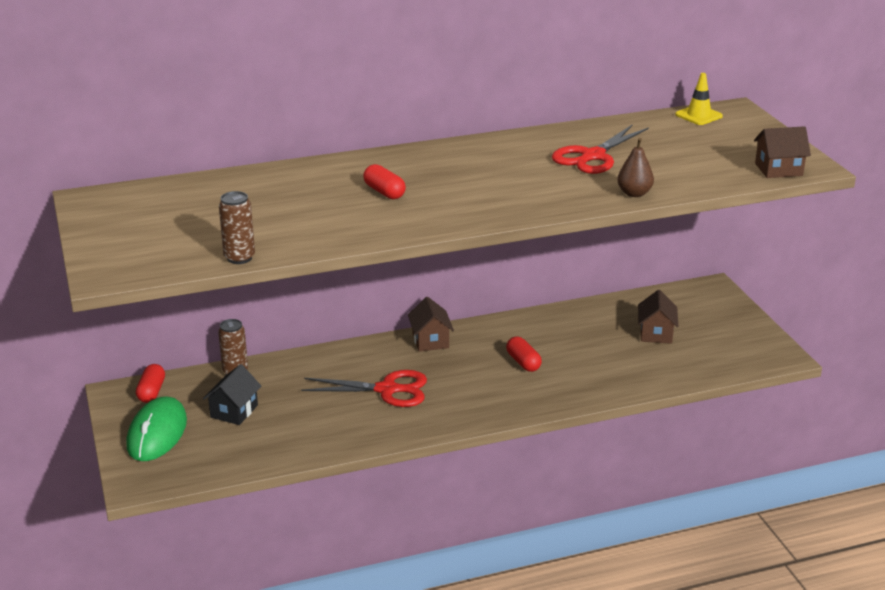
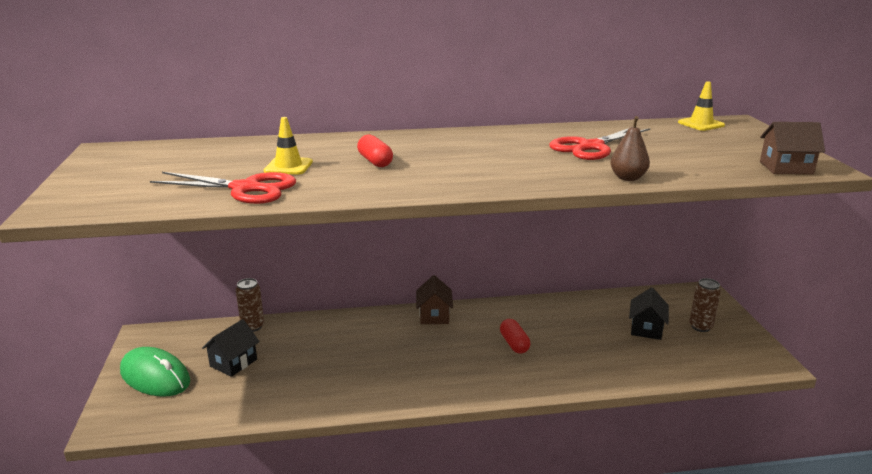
camera: 10 degrees right, 5 degrees down
(151, 392) = (172, 337): red capsule -> none
(157, 433) = (155, 376): green mouse -> green mouse turned 75 degrees counterclockwise
(239, 258) = (195, 204): brown can -> brown can (700, 327)
(300, 205) = (288, 166): none -> yellow traffic cone
(387, 390) = (379, 357): red scissors -> red scissors (245, 189)
(656, 333) = (646, 329): brown house -> black house

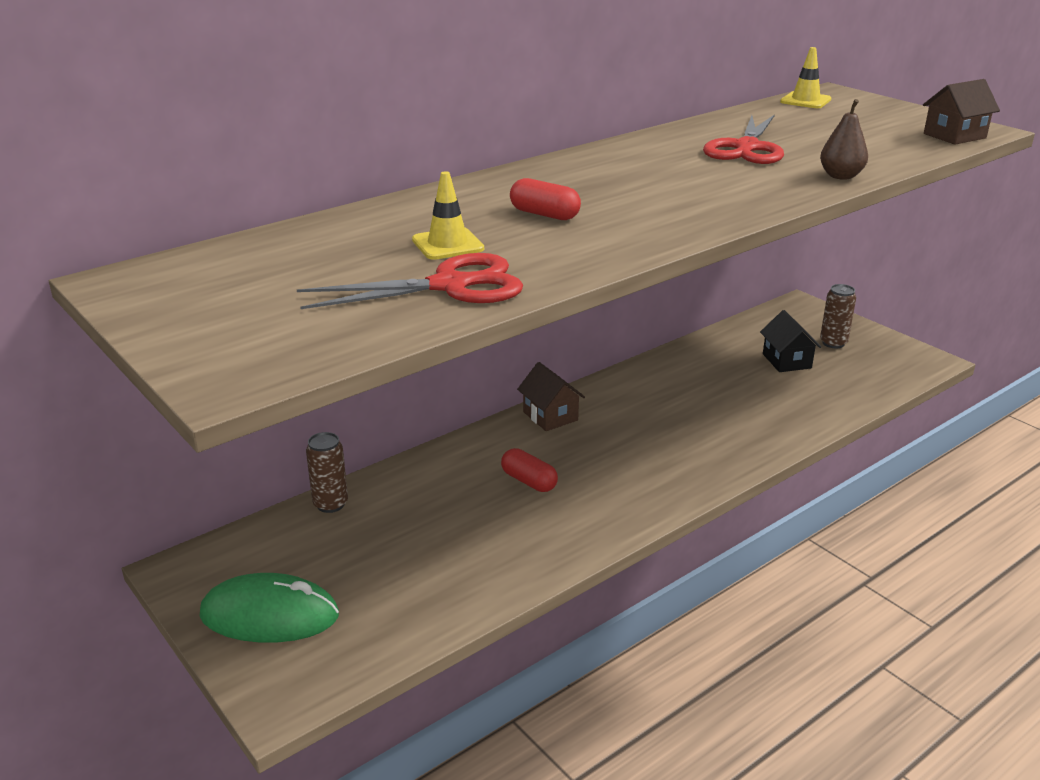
camera: 30 degrees left, 5 degrees up
(233, 363) = (361, 558): black house -> none
(514, 344) = (674, 420): red capsule -> red capsule (529, 481)

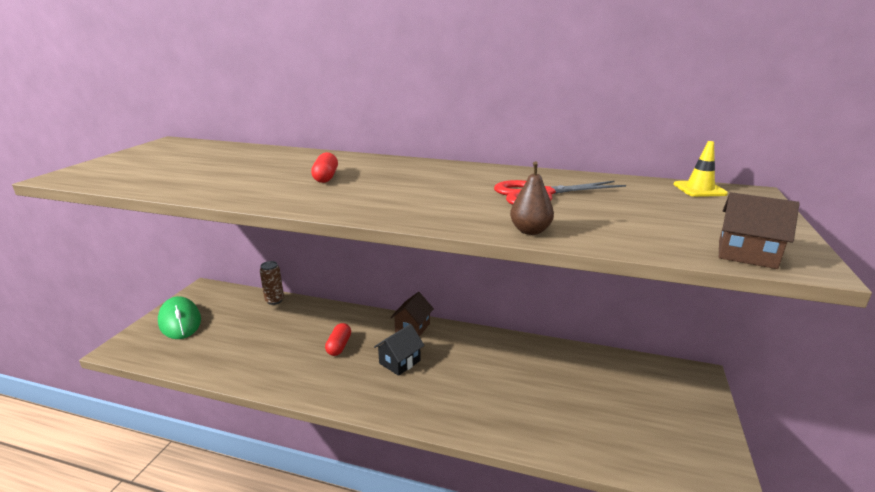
camera: 55 degrees right, 5 degrees down
(447, 244) = (257, 171): yellow traffic cone -> none
(449, 286) = (197, 183): red scissors -> none
(786, 361) = (601, 397): black house -> black house (399, 362)
(833, 343) = (664, 412): brown can -> none

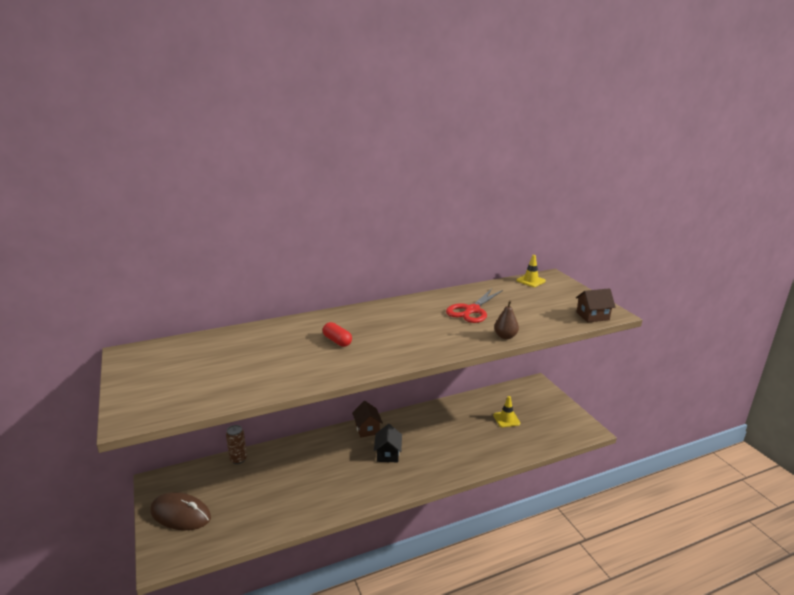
camera: 40 degrees left, 0 degrees up
(180, 321) = (180, 514): green mouse -> brown mouse
(339, 346) = (336, 465): red capsule -> none
(594, 398) = (506, 419): none -> yellow traffic cone

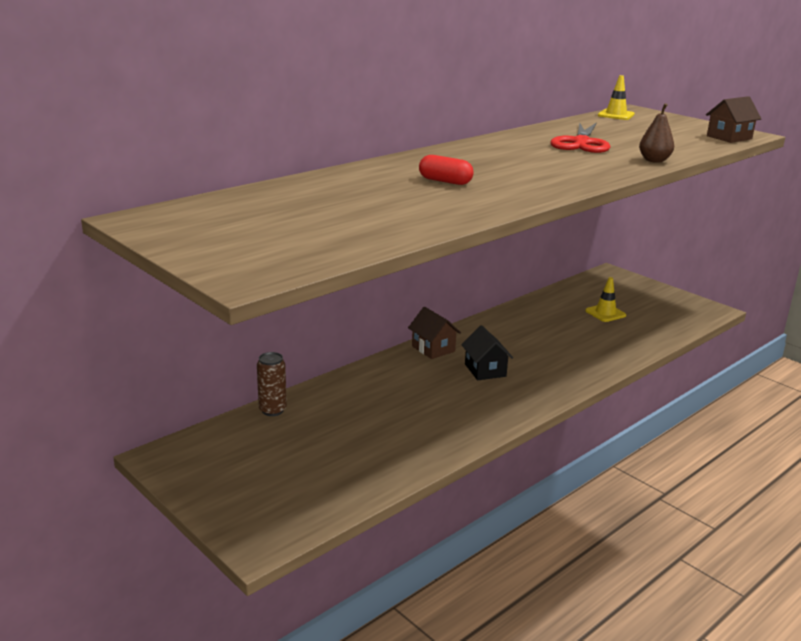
camera: 20 degrees left, 0 degrees up
(180, 514) = (239, 486): brown mouse -> none

